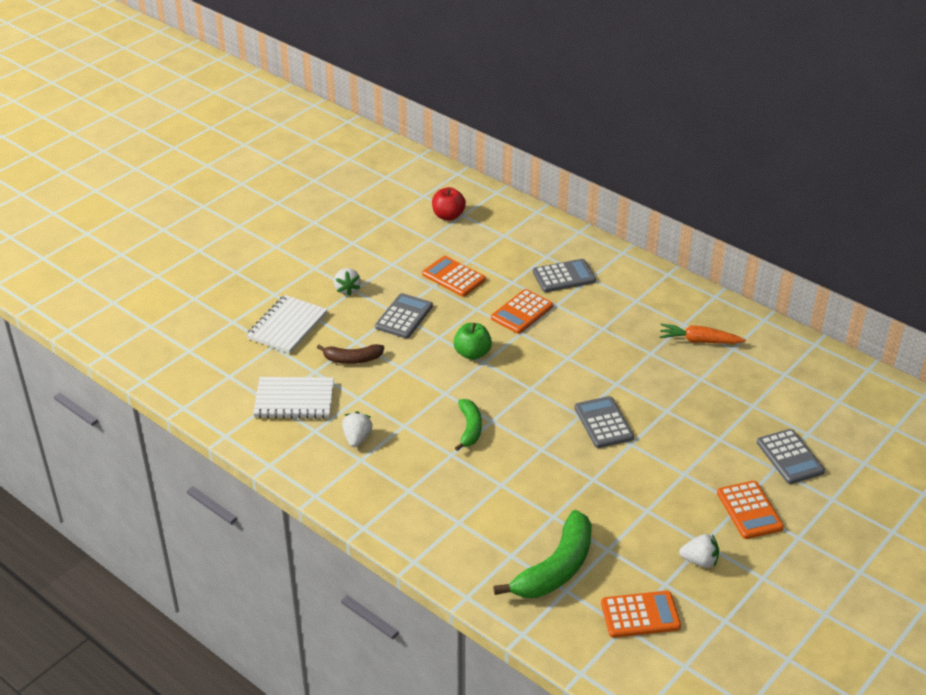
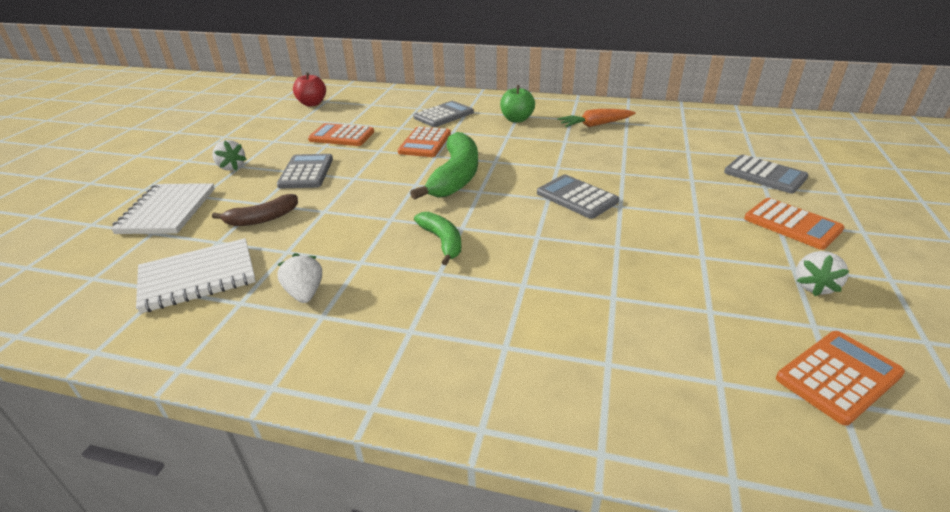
camera: 25 degrees left, 5 degrees down
(472, 353) = (398, 181): green apple -> green apple (517, 119)
(556, 568) = (678, 358): green banana -> green banana (455, 177)
(699, 561) = (814, 286): white strawberry -> white strawberry turned 135 degrees clockwise

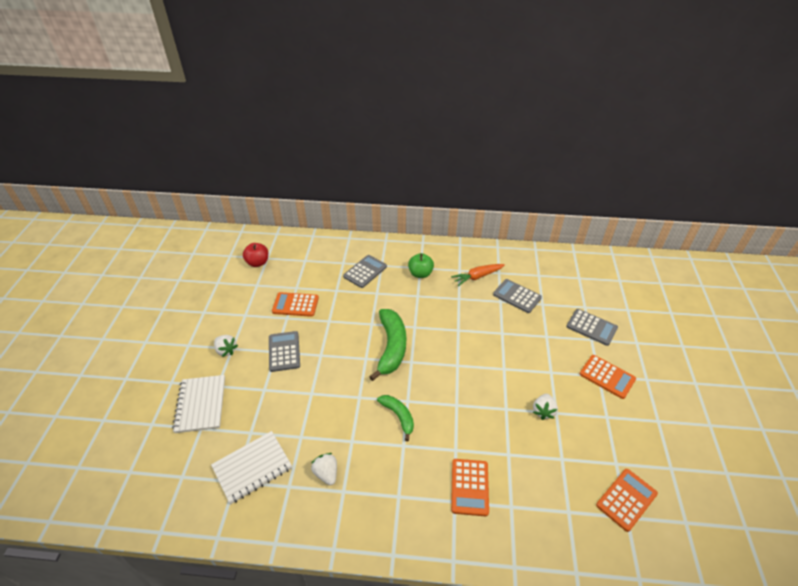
camera: 10 degrees left, 10 degrees up
(262, 219) = (272, 406): brown banana -> none
(425, 143) = (360, 309): orange calculator -> orange calculator (469, 487)
(577, 197) = (475, 362): grey calculator -> grey calculator (517, 296)
(814, 286) = (617, 432): white strawberry -> white strawberry (543, 411)

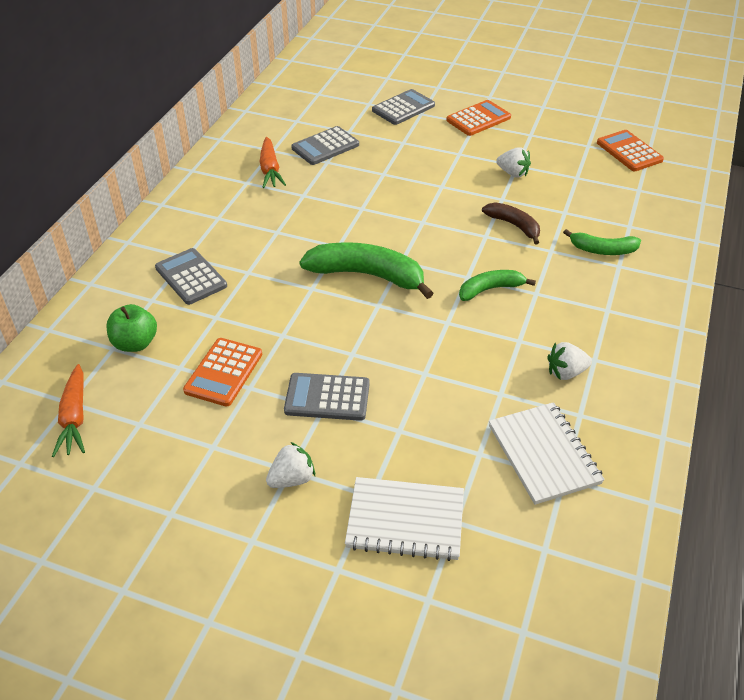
camera: 75 degrees left, 0 degrees up
(258, 263) = (74, 417): red apple -> orange carrot
(420, 274) = (232, 220): green apple -> green apple (135, 343)
(469, 487) = (602, 250): orange calculator -> green banana
(476, 421) = (514, 225): none -> brown banana

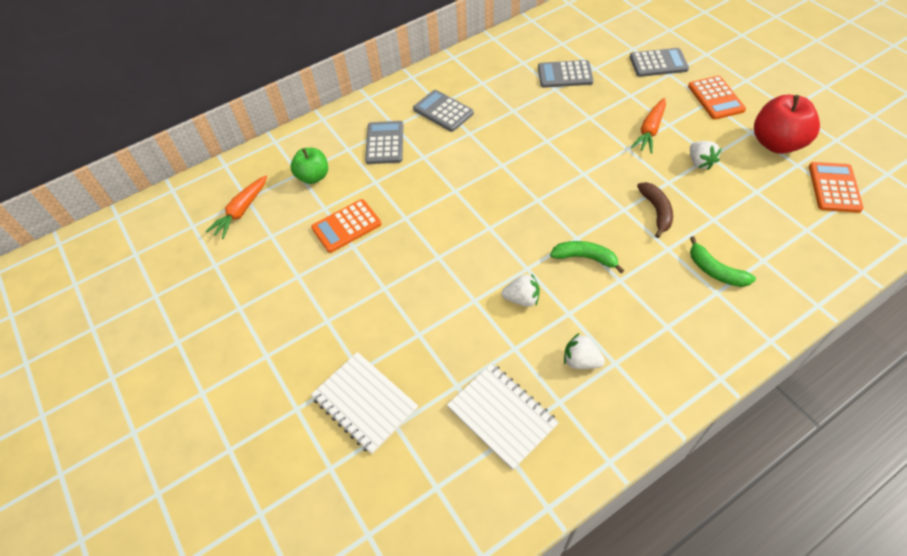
camera: 40 degrees right, 10 degrees up
(270, 169) = (507, 78): orange carrot -> orange carrot (650, 130)
(292, 479) = (323, 328): white strawberry -> white strawberry (522, 299)
(327, 397) = (393, 281): grey calculator -> grey calculator (443, 111)
(367, 275) = (502, 199): green banana -> none
(478, 119) = (715, 98): orange calculator -> orange calculator turned 75 degrees clockwise
(543, 454) = (502, 416): white notebook -> white notebook turned 60 degrees counterclockwise
(558, 136) = (776, 143): none -> red apple

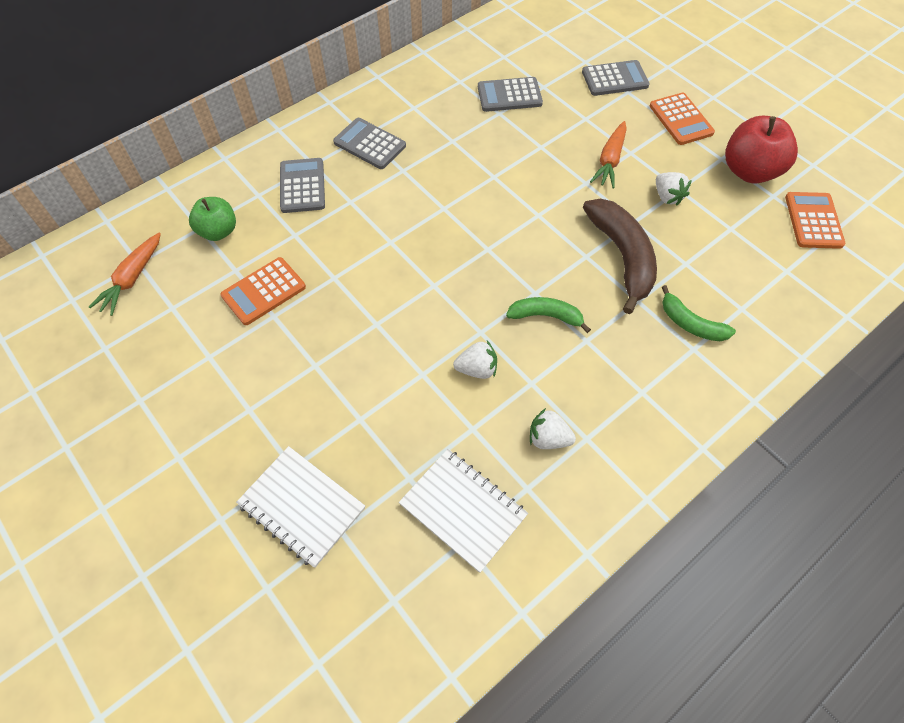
camera: 10 degrees left, 5 degrees up
(656, 211) = (622, 257): brown banana -> brown banana, size x1.74

